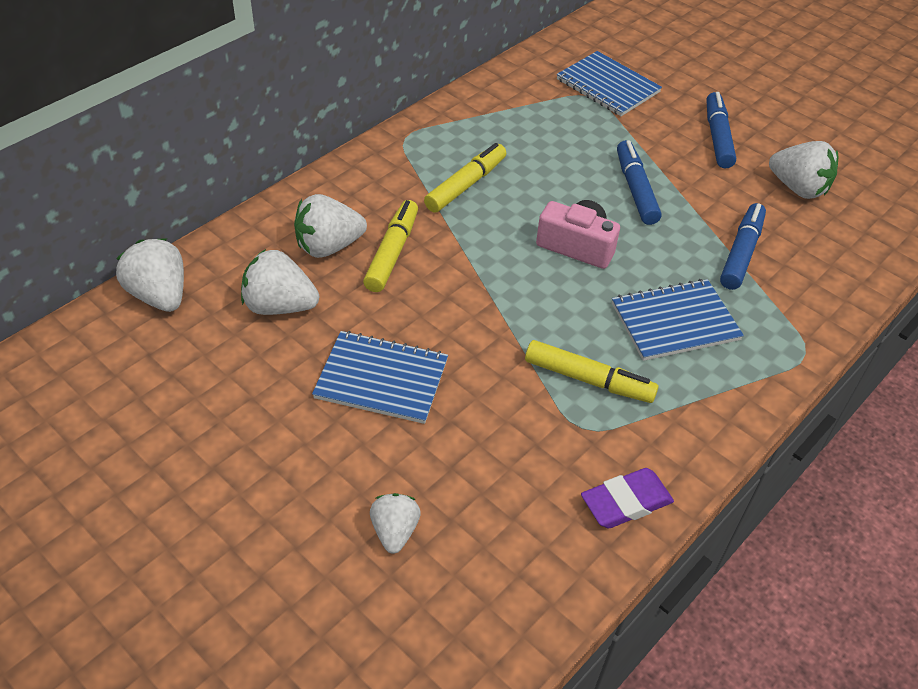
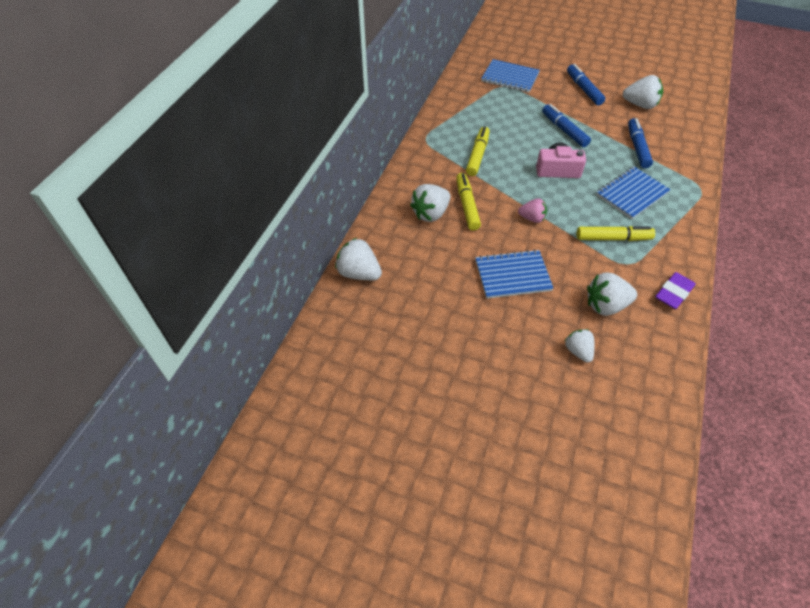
camera: 20 degrees left, 5 degrees up
(279, 306) = (430, 255): white strawberry -> white strawberry (606, 305)
(479, 305) = (532, 218): none -> pink strawberry

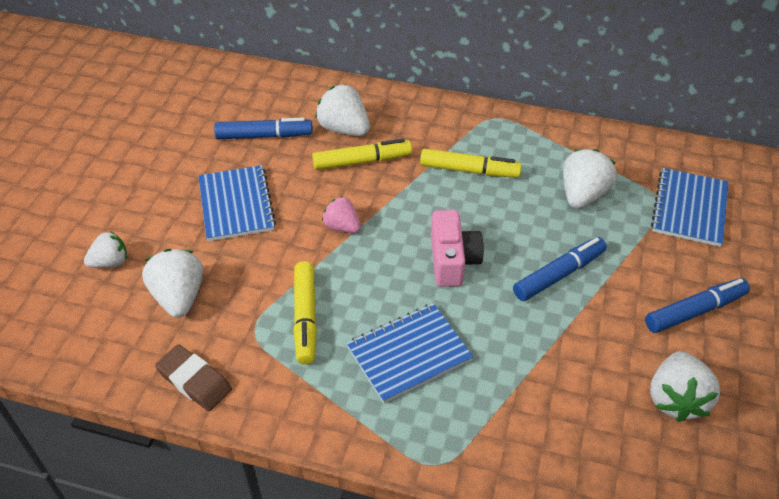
camera: 85 degrees right, 5 degrees down
(359, 273) = (245, 78): white strawberry -> white strawberry (582, 195)
(532, 218) = (342, 226): pink strawberry -> pink strawberry turned 120 degrees clockwise
(631, 194) = (409, 353): blue notebook -> blue notebook turned 75 degrees counterclockwise
(637, 147) = (536, 377): blue marker -> blue marker (264, 136)
(673, 293) = (194, 381): purple eraser -> brown eraser

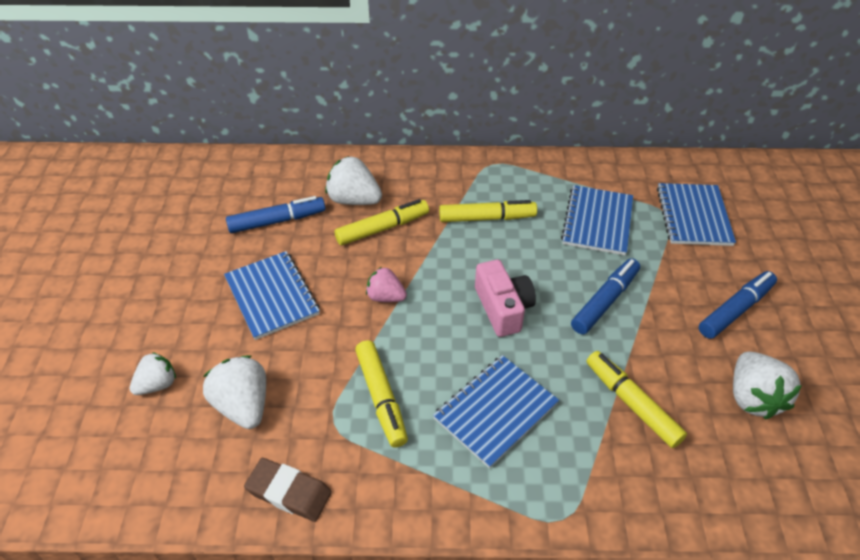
camera: 15 degrees left, 0 degrees up
(547, 376) = (631, 403): none -> yellow marker
(582, 195) = (597, 221): white strawberry -> blue notebook

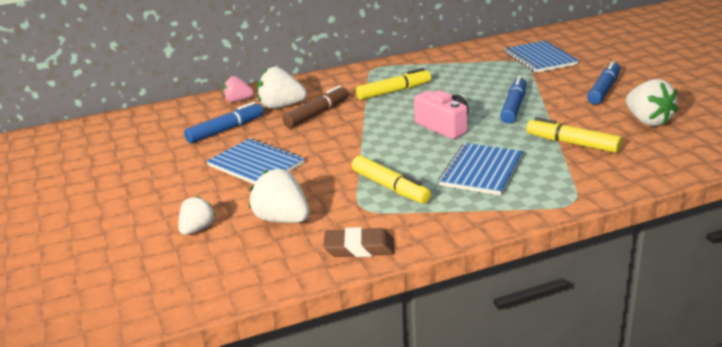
camera: 20 degrees left, 20 degrees down
(382, 228) = (317, 114): yellow marker -> brown marker
(385, 297) = (349, 143): pink strawberry -> pink strawberry (238, 100)
(597, 221) = (476, 75): blue notebook -> none

